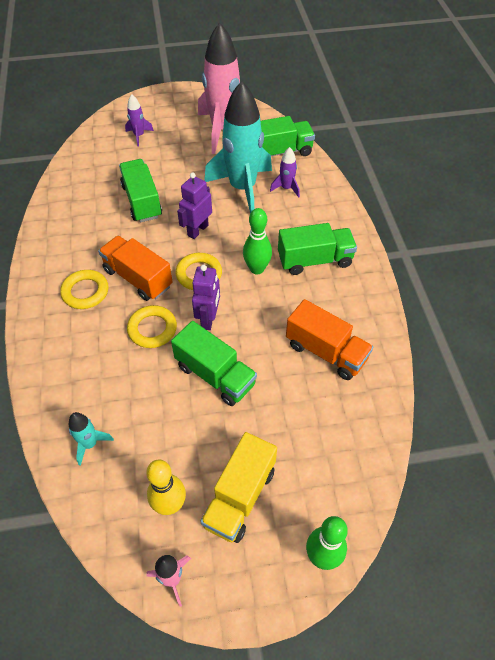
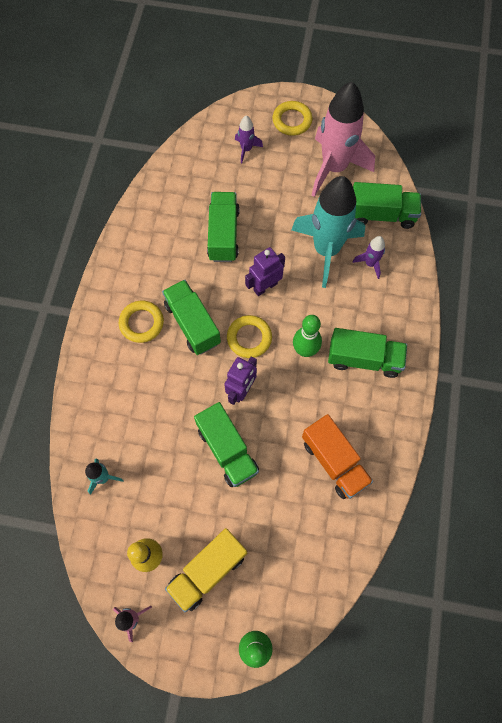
camera: 20 degrees right, 15 degrees up
(138, 278) = (192, 324): orange truck -> green truck
(152, 329) = (188, 383): yellow ring -> yellow ring (292, 121)

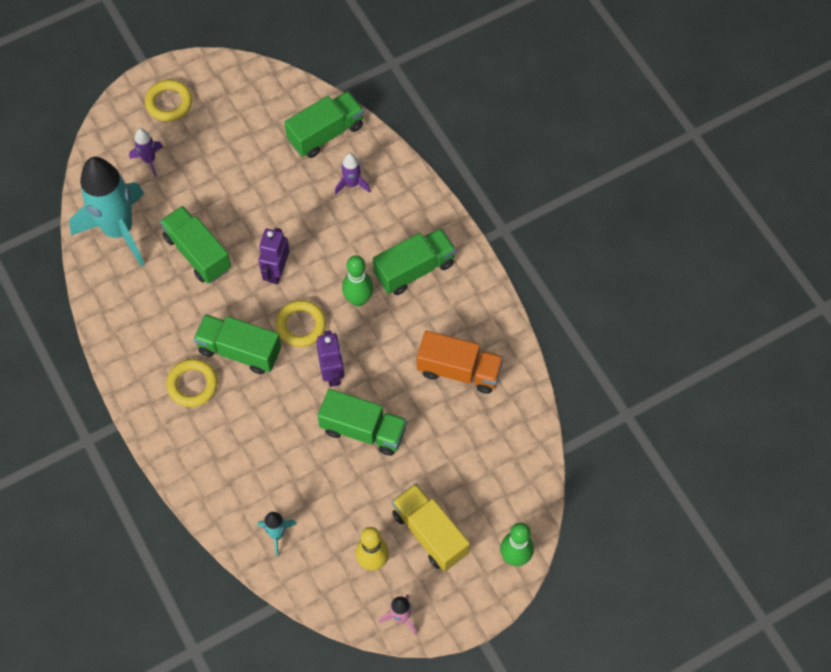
camera: 40 degrees left, 5 degrees down
(208, 570) = (430, 533): yellow truck -> yellow truck turned 135 degrees clockwise
(326, 250) = (303, 200): turquoise rocket -> turquoise rocket (118, 230)
(334, 168) = (247, 120): pink rocket -> none

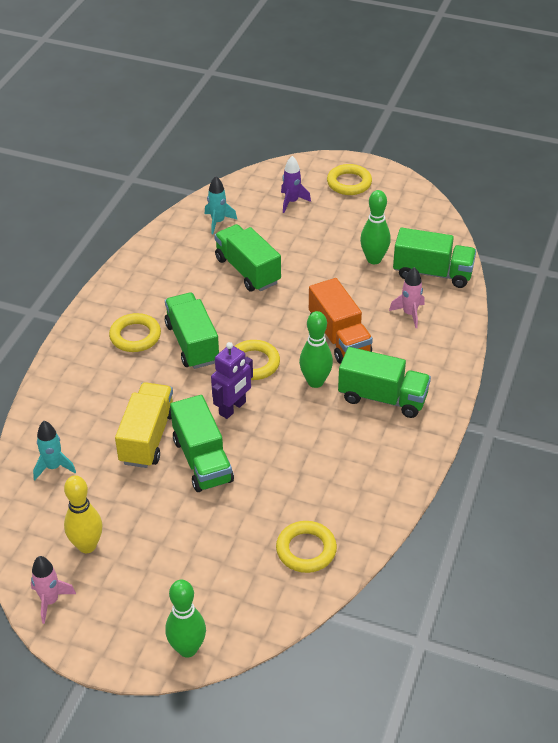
camera: 50 degrees right, 20 degrees down
(118, 230) = (218, 222): turquoise rocket -> turquoise rocket, size x0.43
(197, 253) = (247, 271): green truck -> green truck turned 45 degrees counterclockwise
(272, 159) = (374, 259): none -> green bowling pin
(276, 271) = (283, 320): purple robot -> none
(352, 184) = (409, 314): purple rocket -> pink rocket
(430, 533) = (150, 568): yellow truck -> yellow truck (147, 437)
(459, 370) = (325, 487): orange truck -> orange truck (339, 337)
(500, 424) = (306, 550): none -> yellow ring

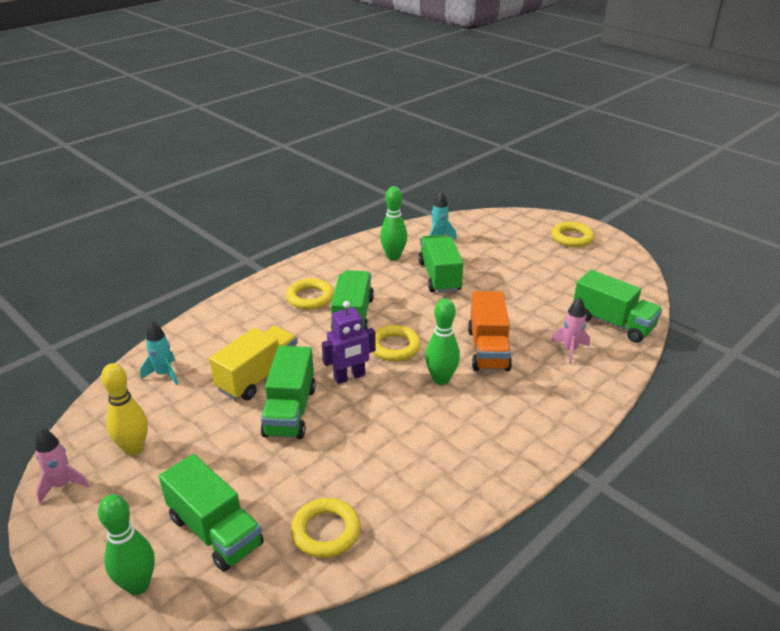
camera: 25 degrees right, 10 degrees down
(292, 202) = (512, 239): purple rocket -> none
(374, 259) = (560, 298): green bowling pin -> green bowling pin (393, 256)
(382, 398) = (498, 413): green truck -> green truck (215, 531)

